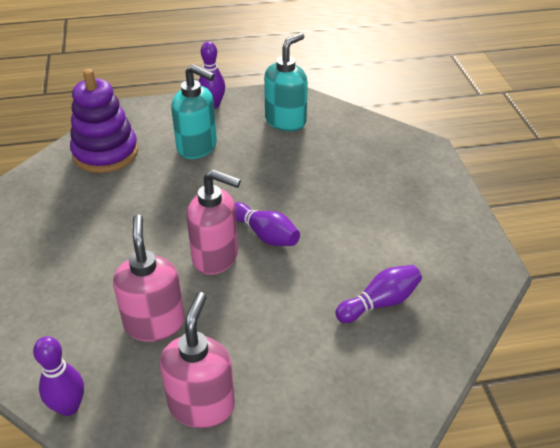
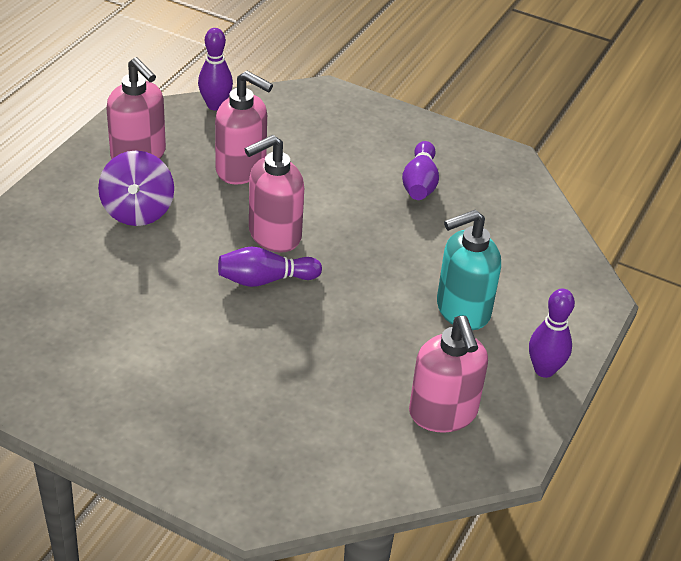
camera: 125 degrees right, 0 degrees up
(105, 153) = (518, 242): purple stacking toy -> none
(272, 349) = (138, 211): none -> purple spinning top
(286, 121) = (443, 414): turquoise soap dispenser -> pink soap dispenser
(380, 303) = (98, 296): purple bowling pin -> purple bowling pin (420, 183)

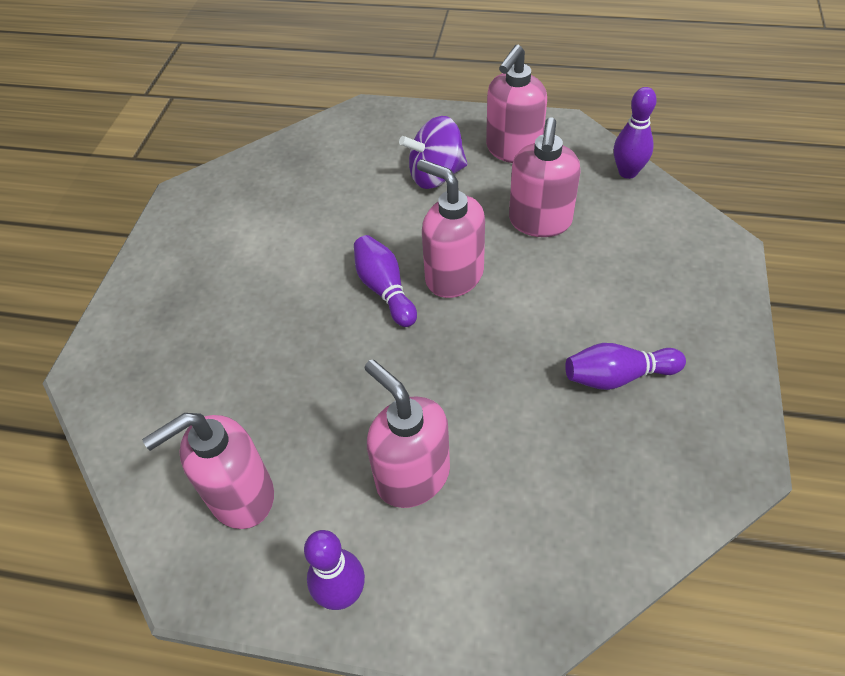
camera: 80 degrees right, 10 degrees up
(462, 310) = (412, 476): turquoise soap dispenser -> pink soap dispenser

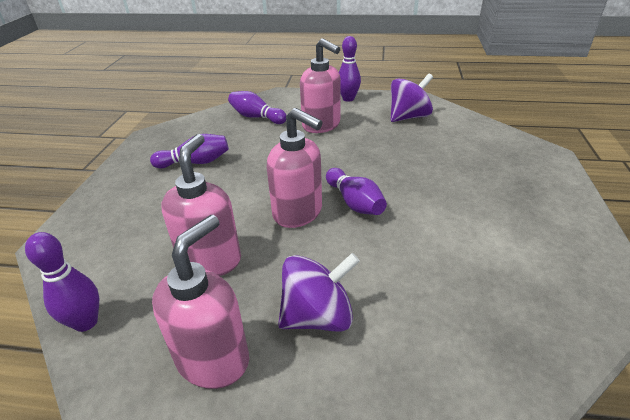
camera: 175 degrees right, 15 degrees down
(241, 496) = (408, 117): pink soap dispenser -> purple spinning top
(545, 520) = (256, 117): none -> purple bowling pin

